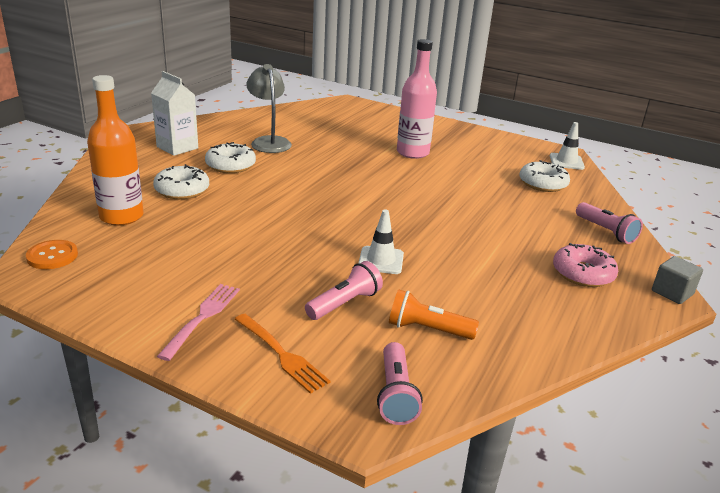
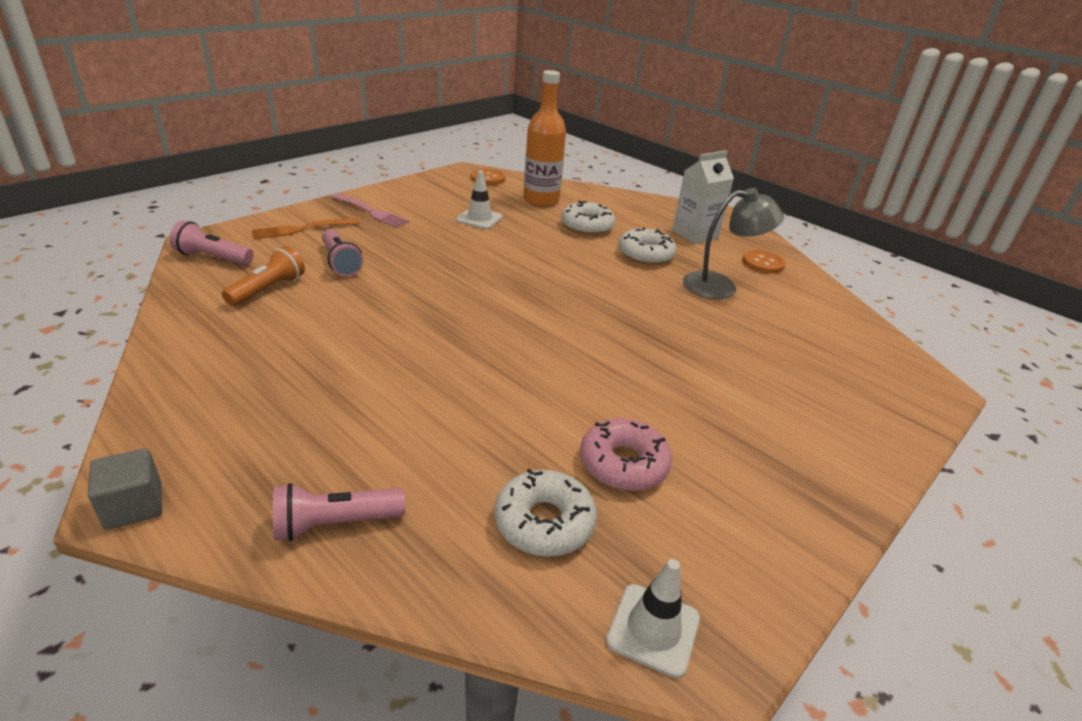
camera: 105 degrees right, 5 degrees up
(220, 127) = (763, 263): none -> orange button
(381, 260) = (395, 295): white traffic cone -> white traffic cone (479, 219)
(412, 153) = (692, 397): pink bottle -> none
(583, 273) = (255, 432): pink donut -> pink donut (623, 464)

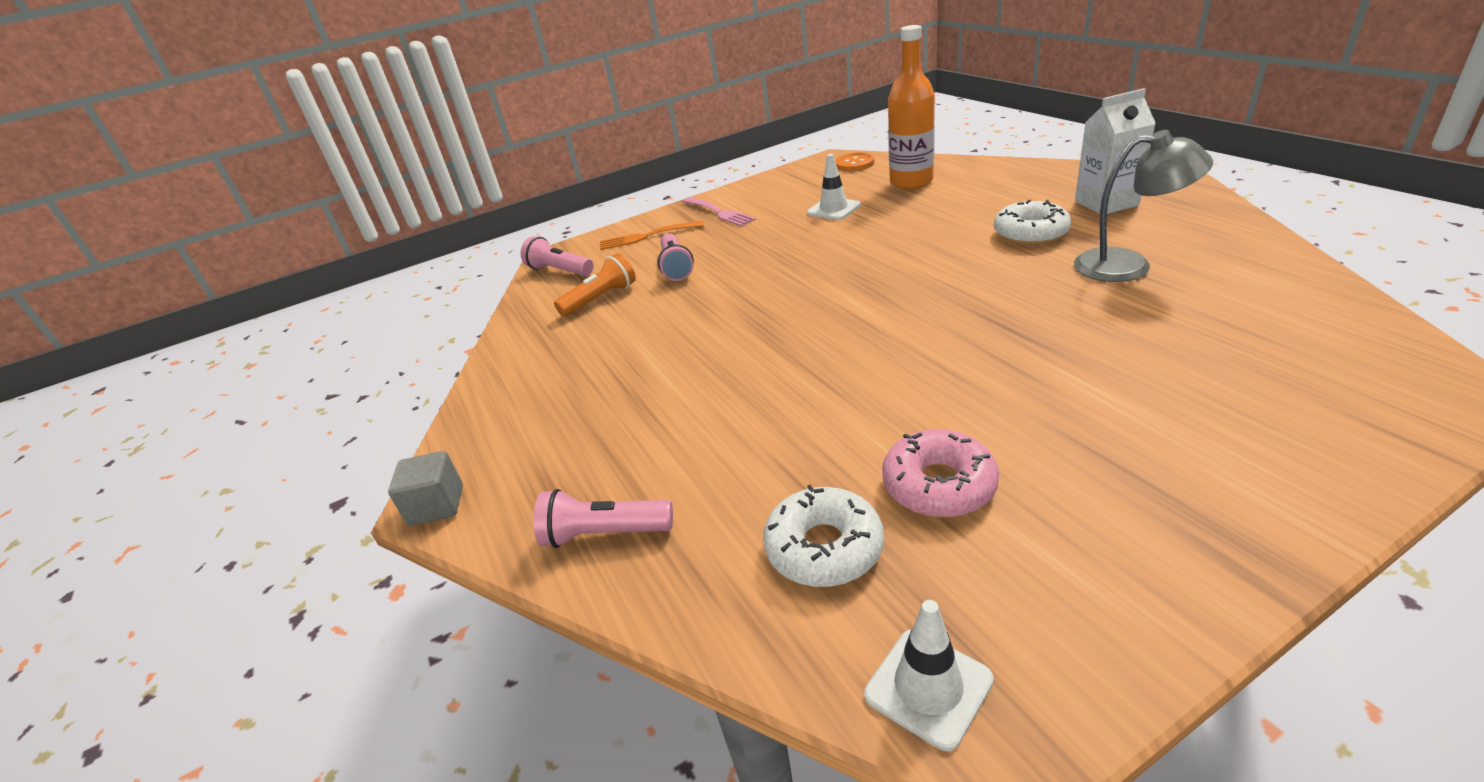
camera: 25 degrees right, 0 degrees up
(587, 226) = (961, 206): white donut -> none
(763, 263) = (1200, 232): orange button -> none

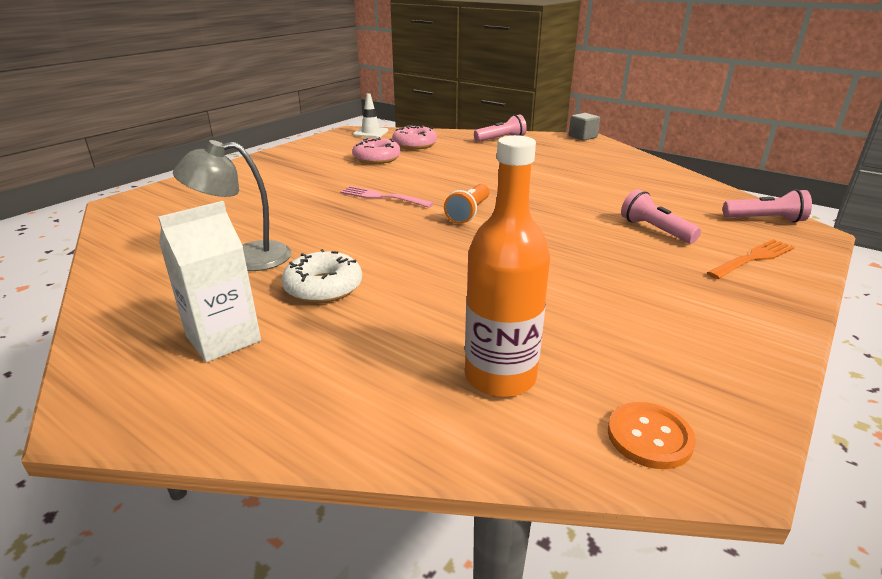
camera: 150 degrees right, 5 degrees down
(600, 299) = (673, 203): orange flashlight -> orange flashlight (469, 213)
(719, 212) = (725, 298): pink fork -> pink fork (382, 197)
(824, 548) = (414, 144): white donut -> pink donut
(833, 209) = (572, 311): white traffic cone -> none

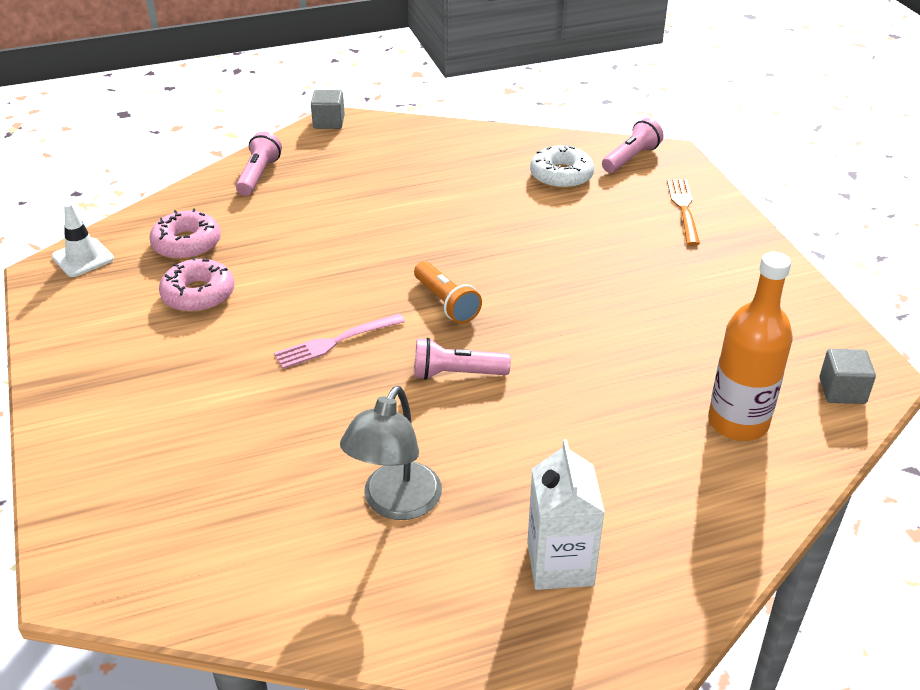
camera: 55 degrees left, 10 degrees up
(323, 287) = (517, 466): white donut -> white donut (561, 176)
(649, 437) = (842, 391): orange button -> grey cube
(655, 230) = (594, 221): pink flashlight -> pink flashlight (456, 374)

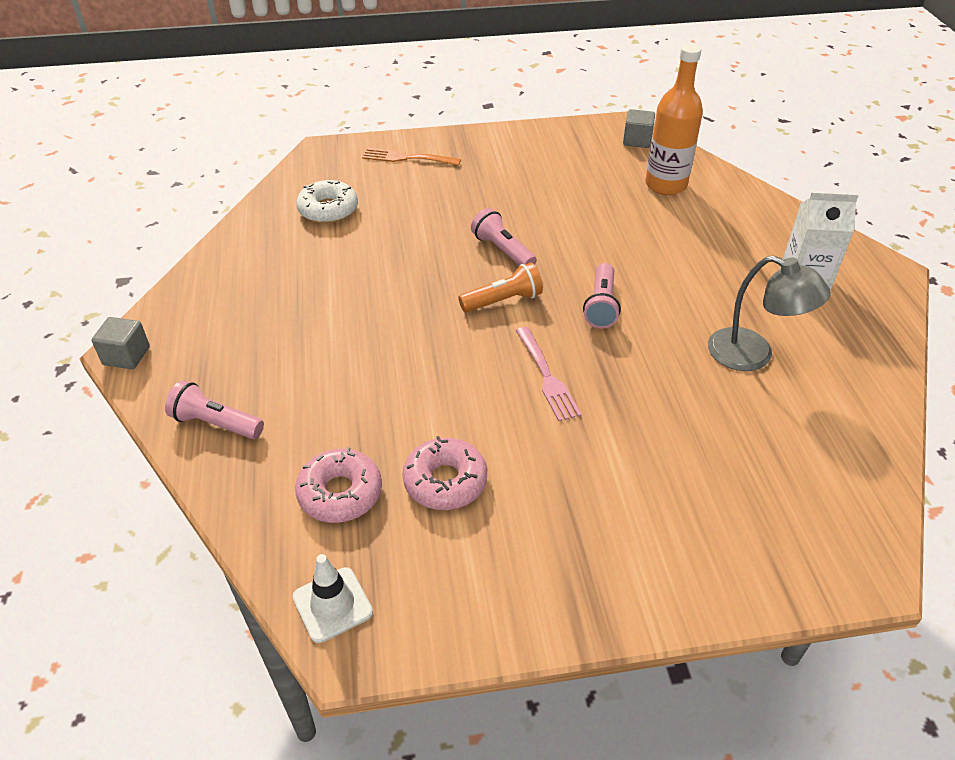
camera: 80 degrees left, 5 degrees up
(631, 158) = (318, 169): pink flashlight -> pink flashlight (502, 251)

